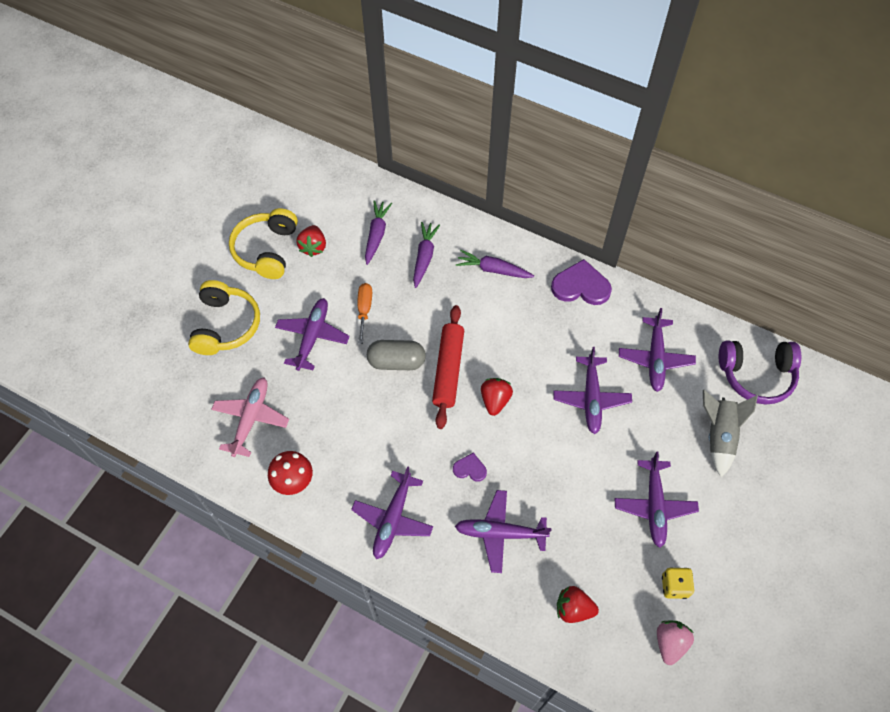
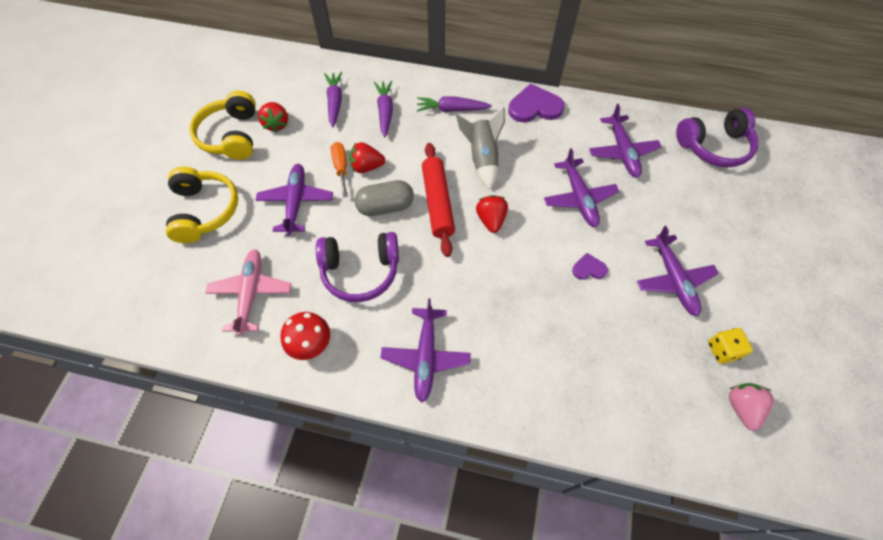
camera: 15 degrees left, 0 degrees up
(355, 422) = (360, 271): none -> purple headphones
(470, 468) = (487, 288): purple heart -> purple heart (589, 268)
(500, 533) = (538, 343): purple plane -> none
(573, 609) = (636, 399): red strawberry -> red strawberry (367, 167)
(719, 436) = (704, 204): grey rocket -> grey rocket (482, 158)

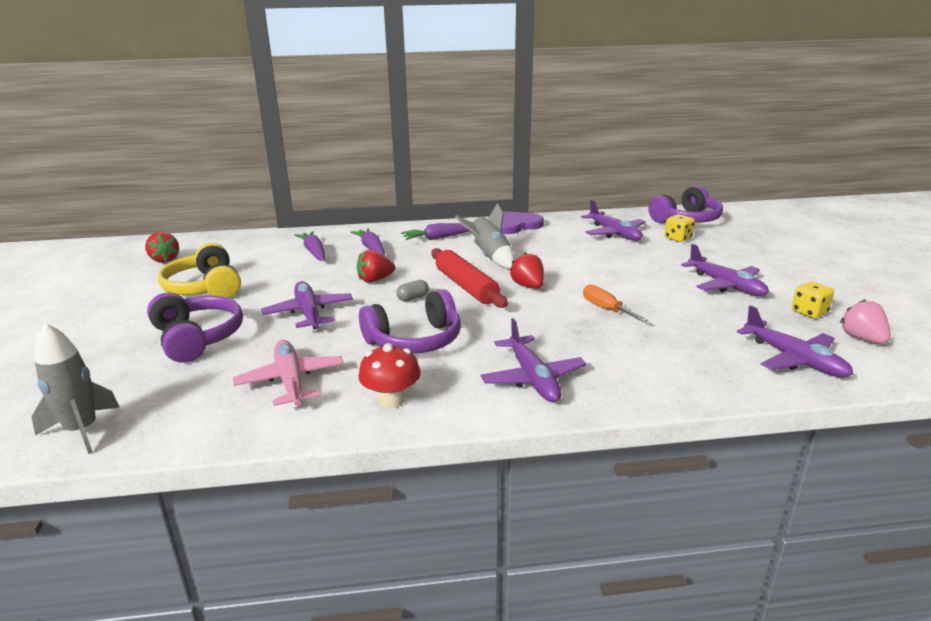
camera: 20 degrees left, 35 degrees down
(104, 302) = (82, 431): none -> grey rocket
(204, 211) = (197, 338): yellow headphones -> purple headphones
(277, 124) = (256, 273): red strawberry -> red strawberry (164, 260)
(341, 168) = (347, 285): orange screwdriver -> orange screwdriver (606, 309)
(385, 207) = (413, 298): grey capsule -> grey capsule, size x0.52
(579, 198) = (599, 261): purple plane -> purple plane (794, 359)
(589, 268) = (646, 294): purple heart -> none
(681, 180) = (677, 238): none -> yellow dice

